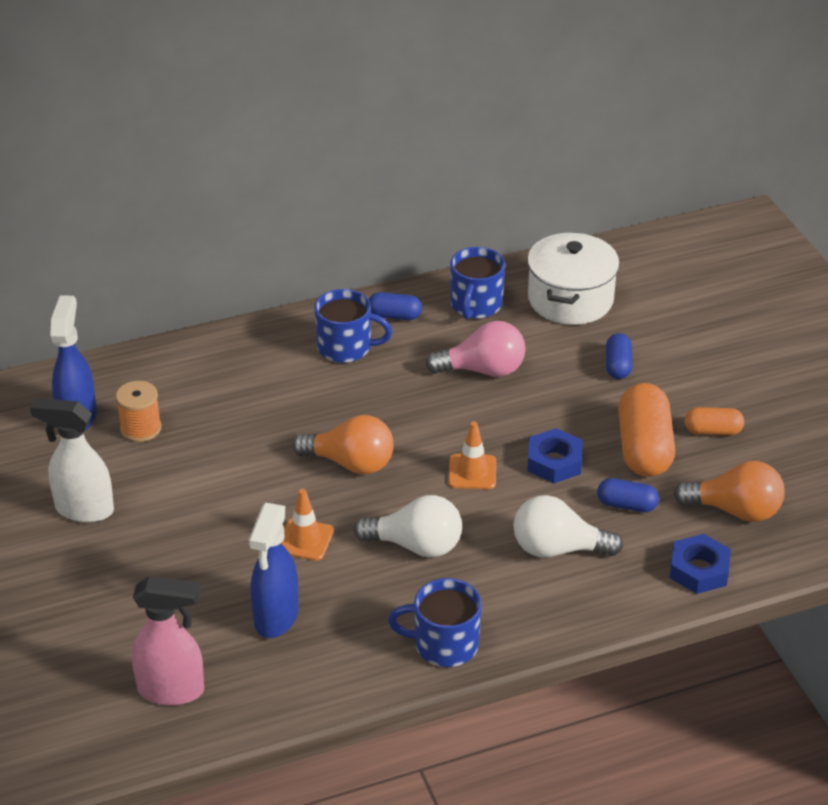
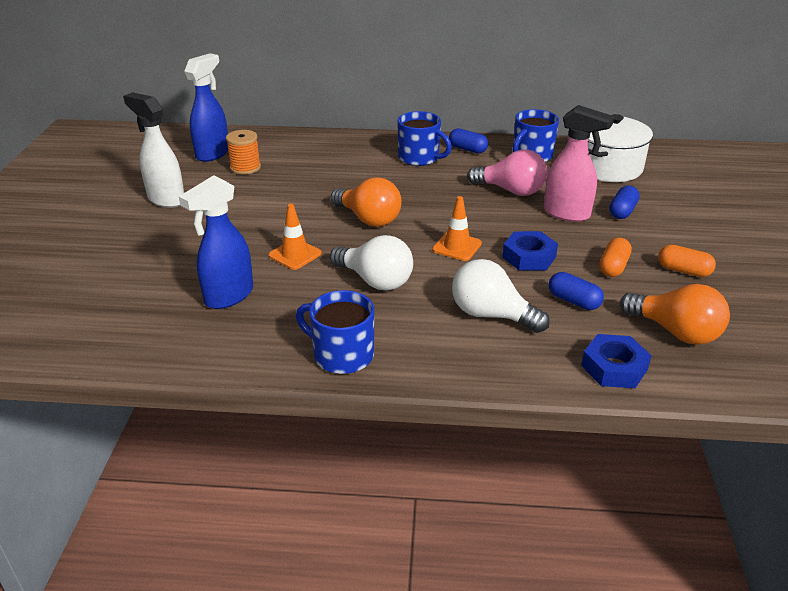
camera: 25 degrees right, 5 degrees down
(172, 690) = (108, 320): pink spray bottle -> pink spray bottle (567, 214)
(644, 448) = (613, 267): orange capsule -> orange capsule, size x0.53

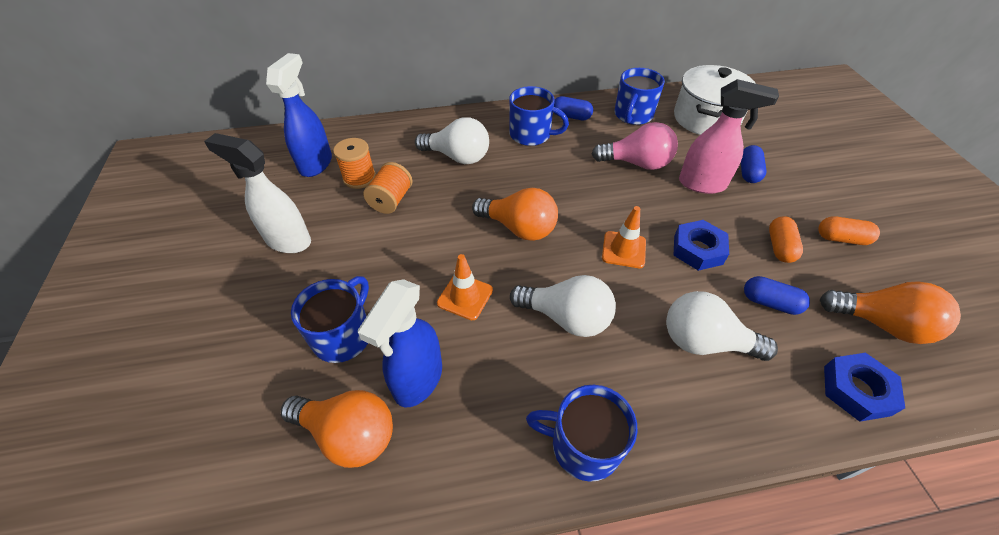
camera: 15 degrees left, 15 degrees up
(159, 316) = (348, 434): none -> orange light bulb
(182, 262) = (343, 336): none -> blue mug
(265, 186) = (391, 200): none -> orange spool
(341, 165) = (457, 157): none -> white light bulb

